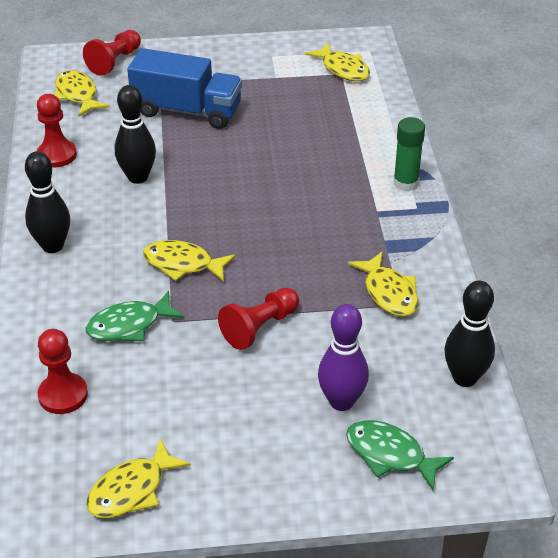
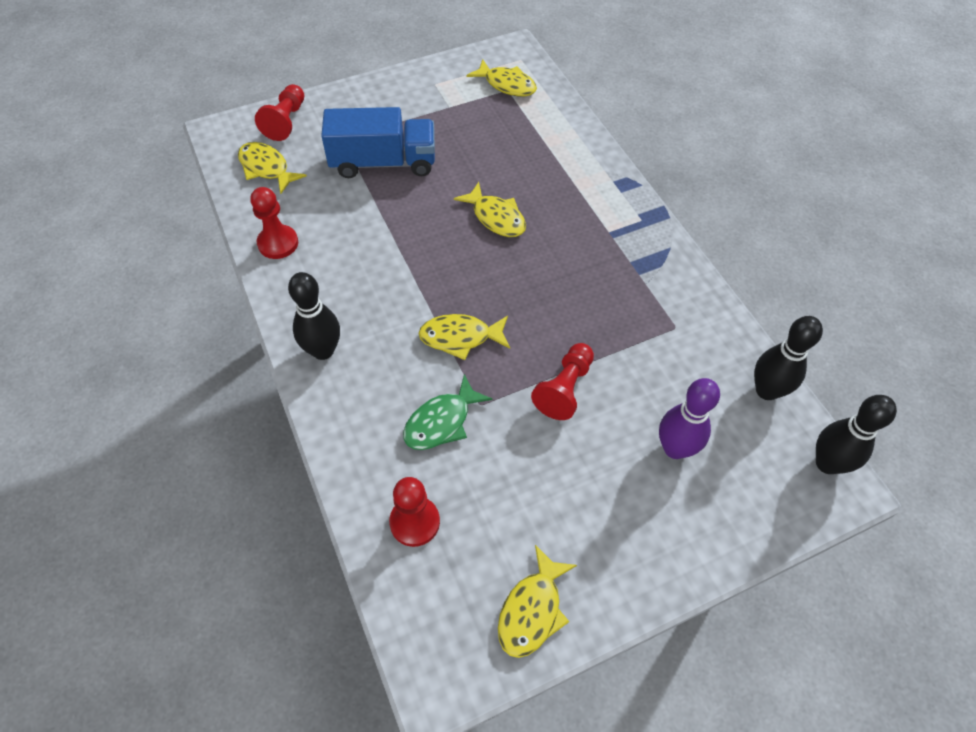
camera: 20 degrees left, 15 degrees up
(138, 177) = (371, 249): black bowling pin -> black bowling pin (827, 463)
(389, 293) = (660, 318): yellow fish -> yellow fish (496, 217)
(390, 455) = (743, 493): green fish -> none
(406, 183) = (620, 196): green glue stick -> none

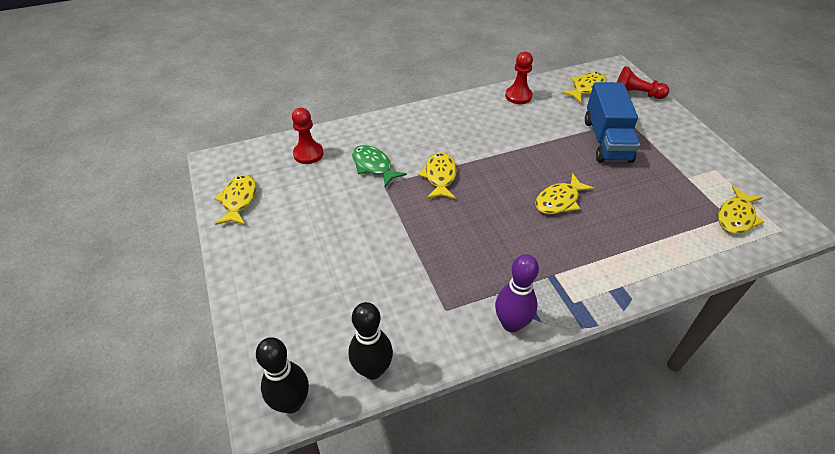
camera: 95 degrees right, 10 degrees down
(323, 350) = (432, 117): black bowling pin -> none
(532, 610) = (239, 200): yellow fish -> yellow fish turned 60 degrees clockwise
(564, 388) = (391, 229): red pawn -> none
(675, 448) = (329, 289): purple bowling pin -> purple bowling pin (511, 324)

